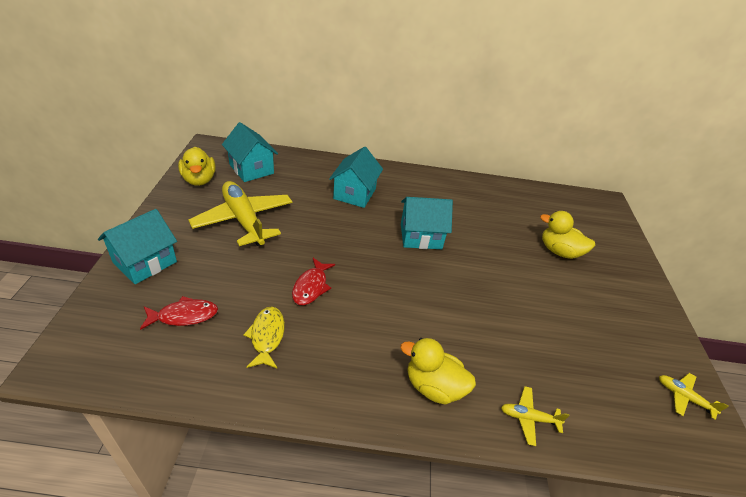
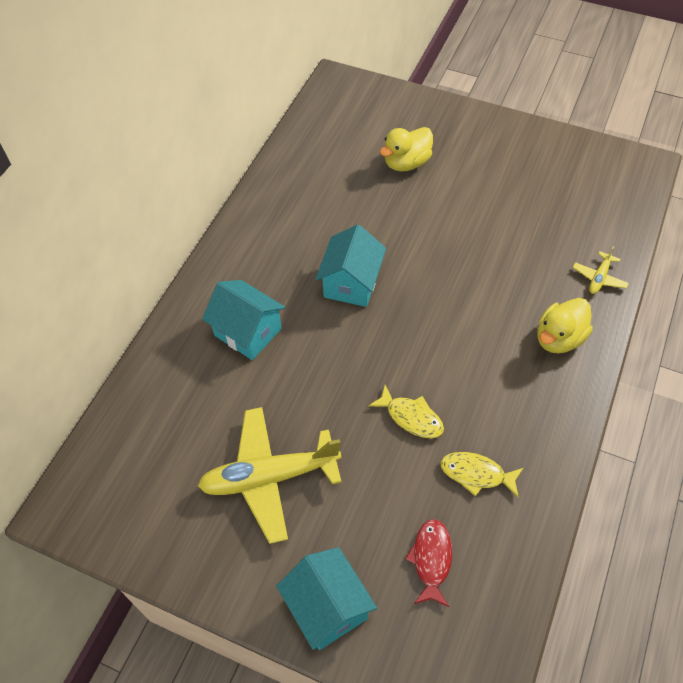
camera: 65 degrees left, 15 degrees up
(199, 180) = (153, 531): yellow duck -> none
(251, 169) = (147, 454): turquoise house -> none
(311, 286) = (411, 417): red fish -> yellow fish
(684, 397) = (593, 160): yellow plane -> none

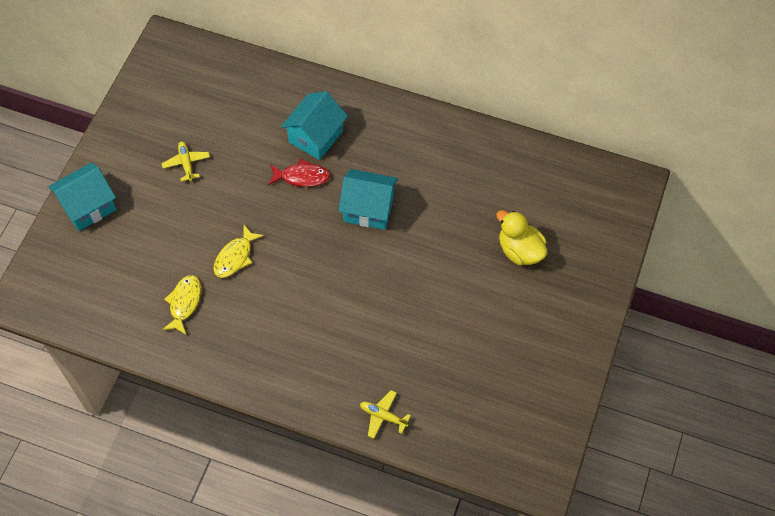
camera: 85 degrees right, 5 degrees up
(269, 477) = (186, 163): yellow plane -> yellow plane, size x0.45
(431, 559) = (118, 271): red fish -> red fish (302, 177)
(559, 338) = (313, 374): yellow duck -> none

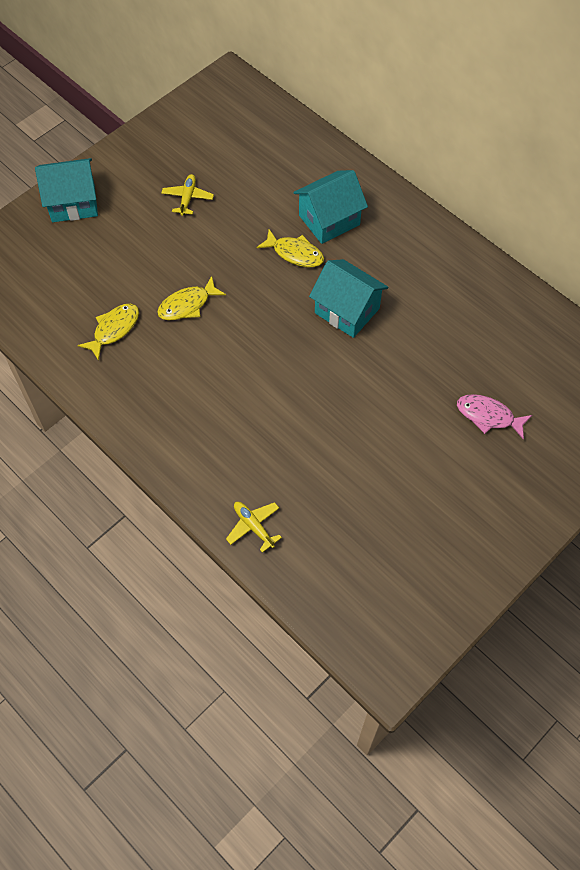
camera: 25 degrees right, 0 degrees up
(302, 177) = (295, 253): red fish -> yellow fish
(520, 250) = (488, 416): yellow duck -> pink fish

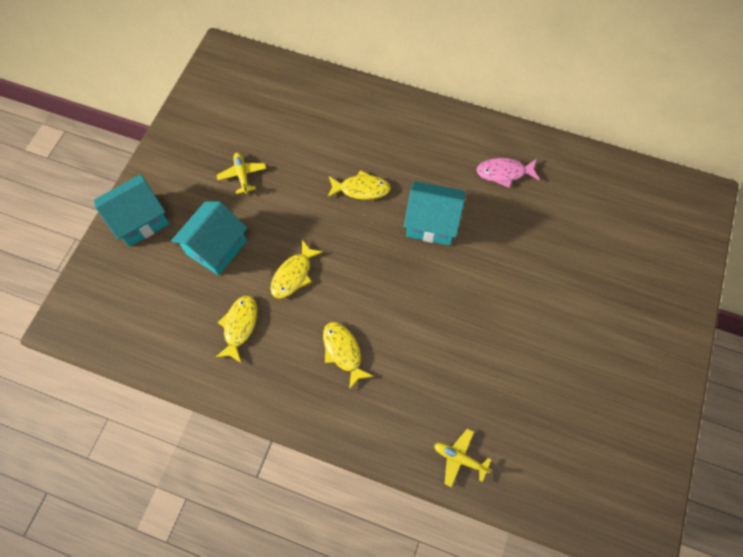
camera: 25 degrees left, 5 degrees up
(196, 390) = (343, 352): none -> yellow fish
(329, 220) = (374, 148): turquoise house -> turquoise house (216, 247)
(488, 416) = (593, 268): pink fish -> pink fish (504, 173)

